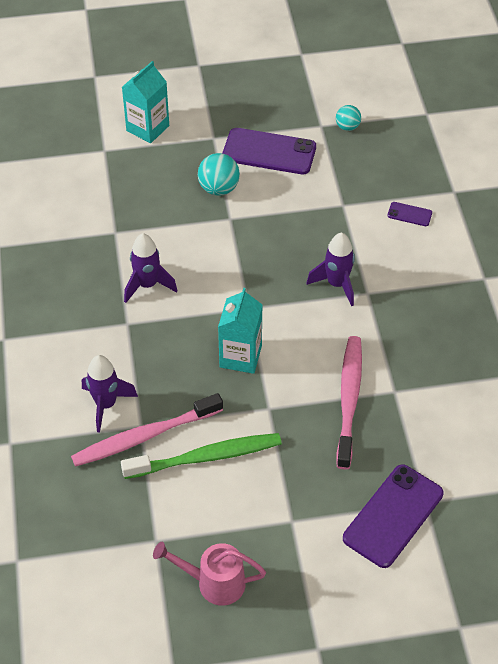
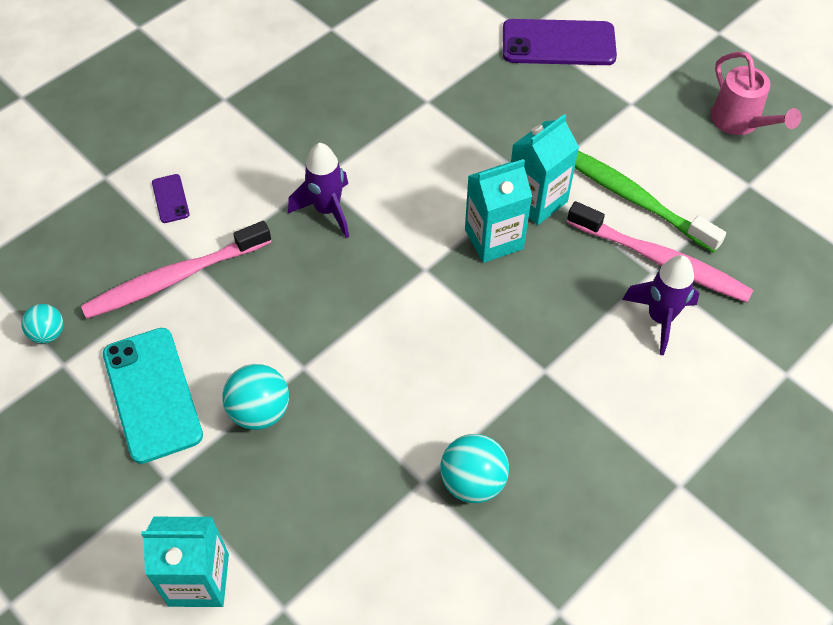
camera: 125 degrees left, 5 degrees up
(95, 252) = (473, 481): none -> turquoise ball
(147, 285) = (474, 387): purple rocket -> none
(251, 399) = (537, 200): none -> turquoise carton
(269, 152) = (152, 394): purple phone -> turquoise phone
(349, 399) = (467, 128): pink toothbrush -> pink toothbrush (174, 278)

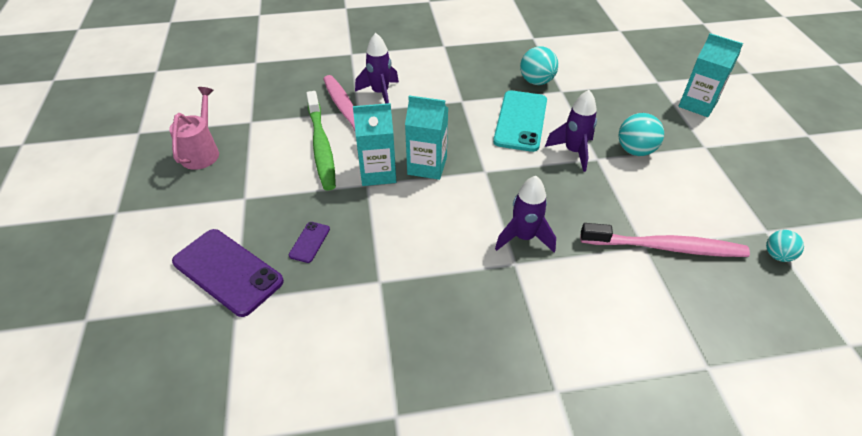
camera: 145 degrees left, 10 degrees down
(152, 394) = (703, 186): turquoise phone -> turquoise phone (521, 121)
(170, 199) = (649, 312): purple phone -> purple phone (309, 242)
(339, 361) = (573, 152): none -> purple rocket

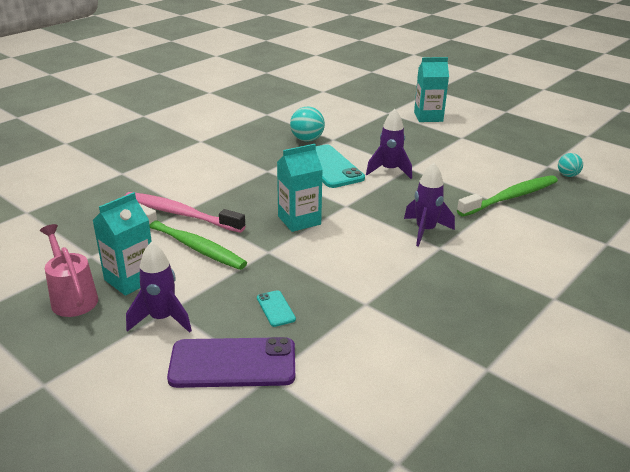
camera: 40 degrees left, 15 degrees down
(309, 242) = (275, 308): purple phone -> turquoise phone
(378, 173) = (266, 241): turquoise carton -> turquoise carton (130, 279)
(380, 93) = (191, 190): purple rocket -> purple rocket (162, 319)
(635, 150) = (426, 155): turquoise ball -> none
(666, 247) = (510, 197): pink toothbrush -> green toothbrush

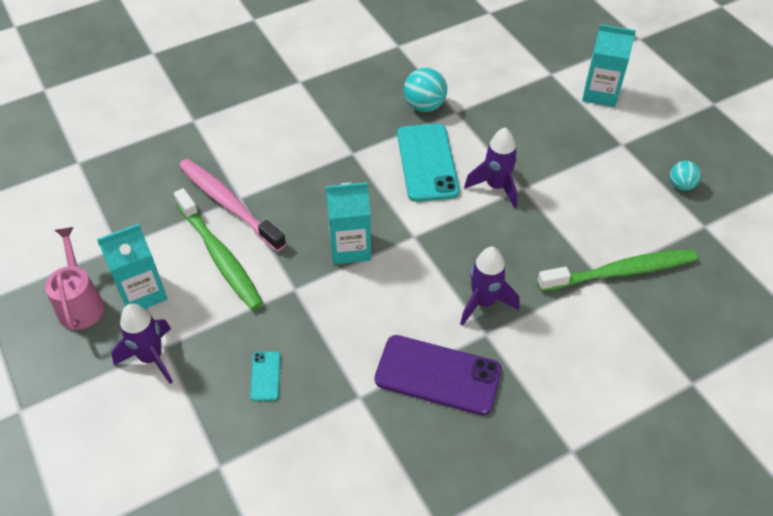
camera: 20 degrees right, 20 degrees up
(233, 363) = (193, 438): purple phone -> purple phone (438, 375)
(567, 175) = (720, 250): turquoise ball -> turquoise ball (681, 185)

